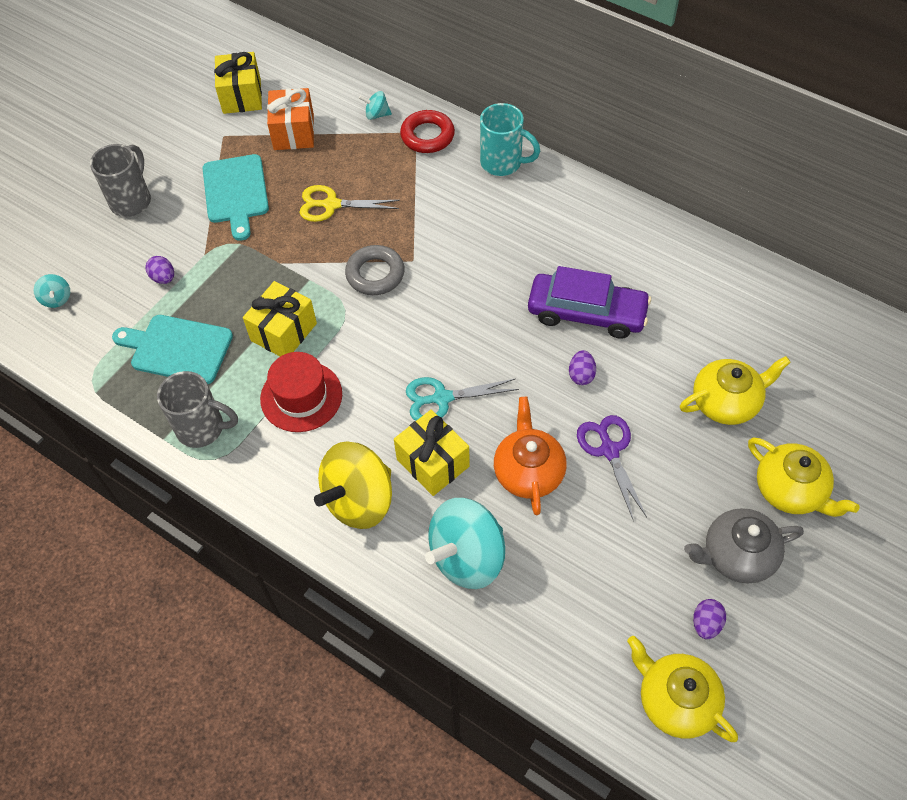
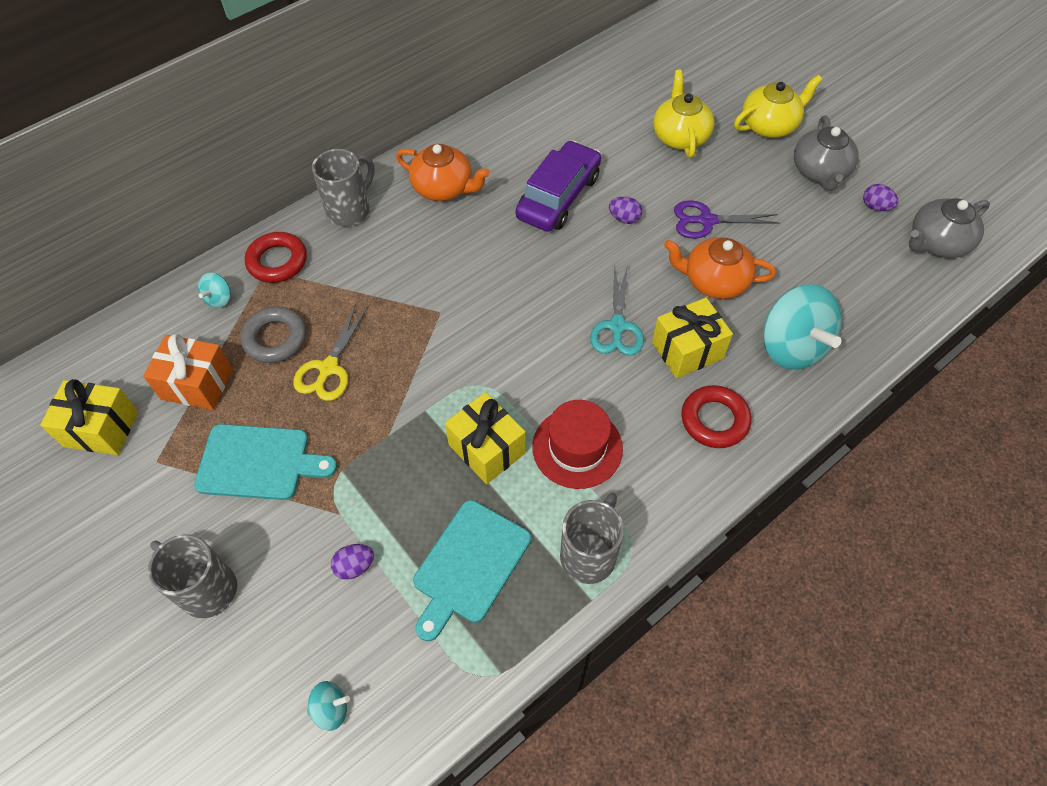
camera: 75 degrees left, 0 degrees up
(359, 500) = (714, 420): yellow spinning top -> red ring
(375, 274) = (444, 348): grey ring -> grey ring (275, 338)
(503, 163) = (350, 210): turquoise mug -> grey mug
(558, 221) = (444, 188): none -> orange teapot
(675, 700) = (937, 243): yellow teapot -> grey teapot

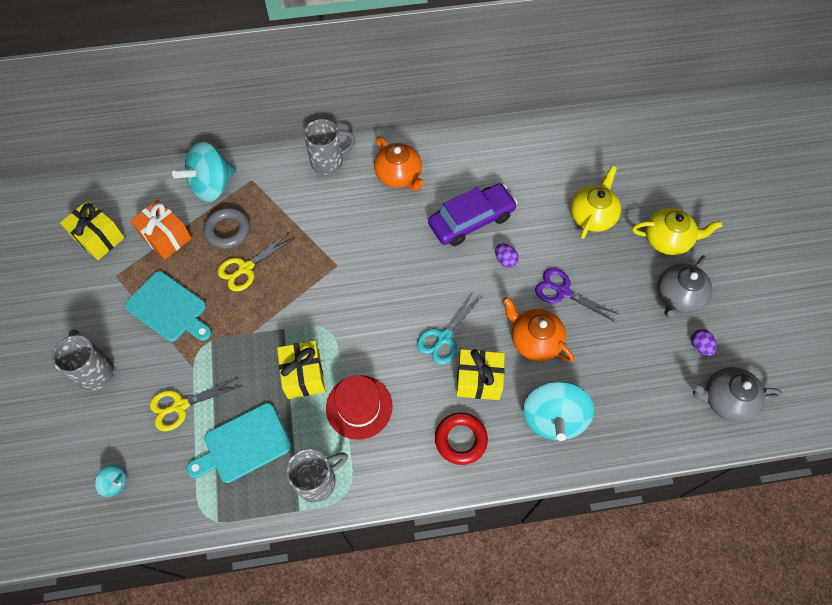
camera: 30 degrees right, 5 degrees up
(219, 299) = (212, 186): turquoise spinning top -> turquoise spinning top, size x2.29
(277, 261) = (262, 177): red ring -> none
(355, 566) = (180, 406): purple egg -> yellow scissors

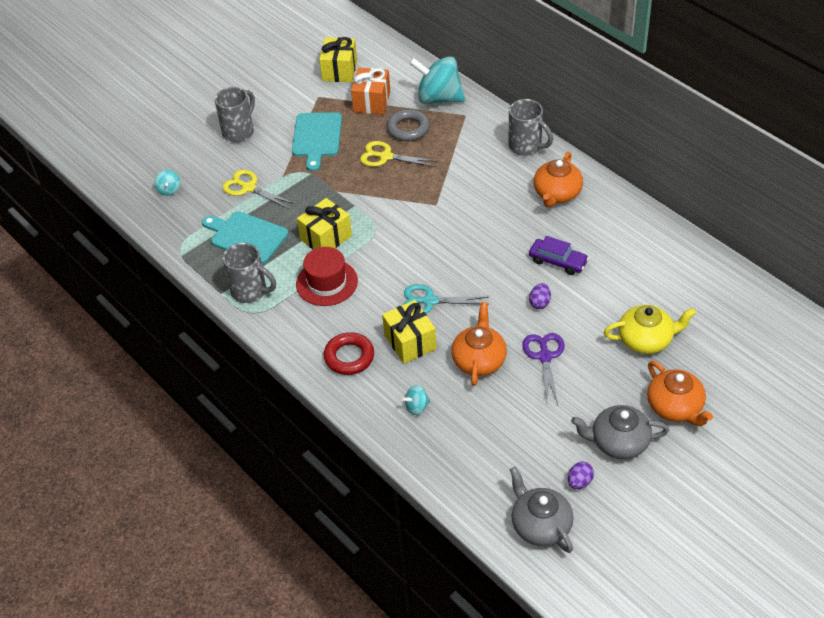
camera: 60 degrees right, 15 degrees down
(471, 220) = (558, 261): purple car -> purple car, size x0.63
(553, 418) = (416, 407): turquoise spinning top -> turquoise spinning top, size x0.44
(668, 239) = (675, 407): yellow teapot -> orange teapot

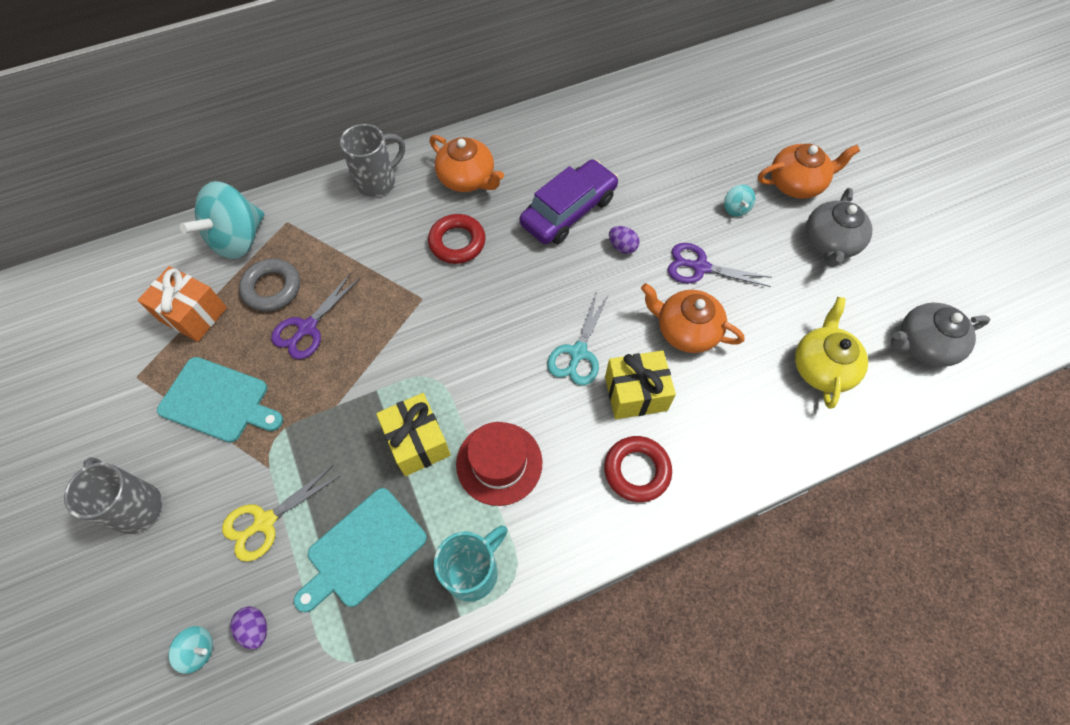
camera: 75 degrees left, 15 degrees up
(250, 291) = (473, 571): grey mug -> turquoise mug
(339, 70) = (102, 335): yellow gift -> none
(386, 157) = (307, 328): yellow scissors -> purple scissors
(416, 407) = (737, 416): turquoise spinning top -> turquoise spinning top (735, 209)
(493, 207) = (457, 242): none -> red ring
(558, 261) = (568, 211): purple car -> purple car, size x1.60
(579, 482) = (873, 292): purple egg -> purple egg (255, 628)
(646, 340) = (705, 175): yellow teapot -> yellow teapot (822, 367)

